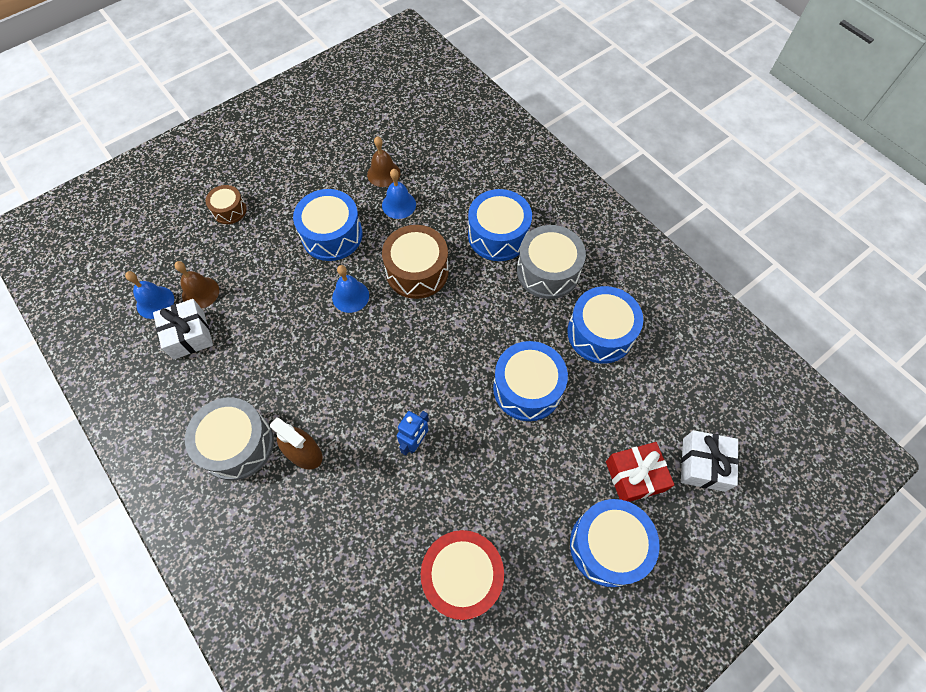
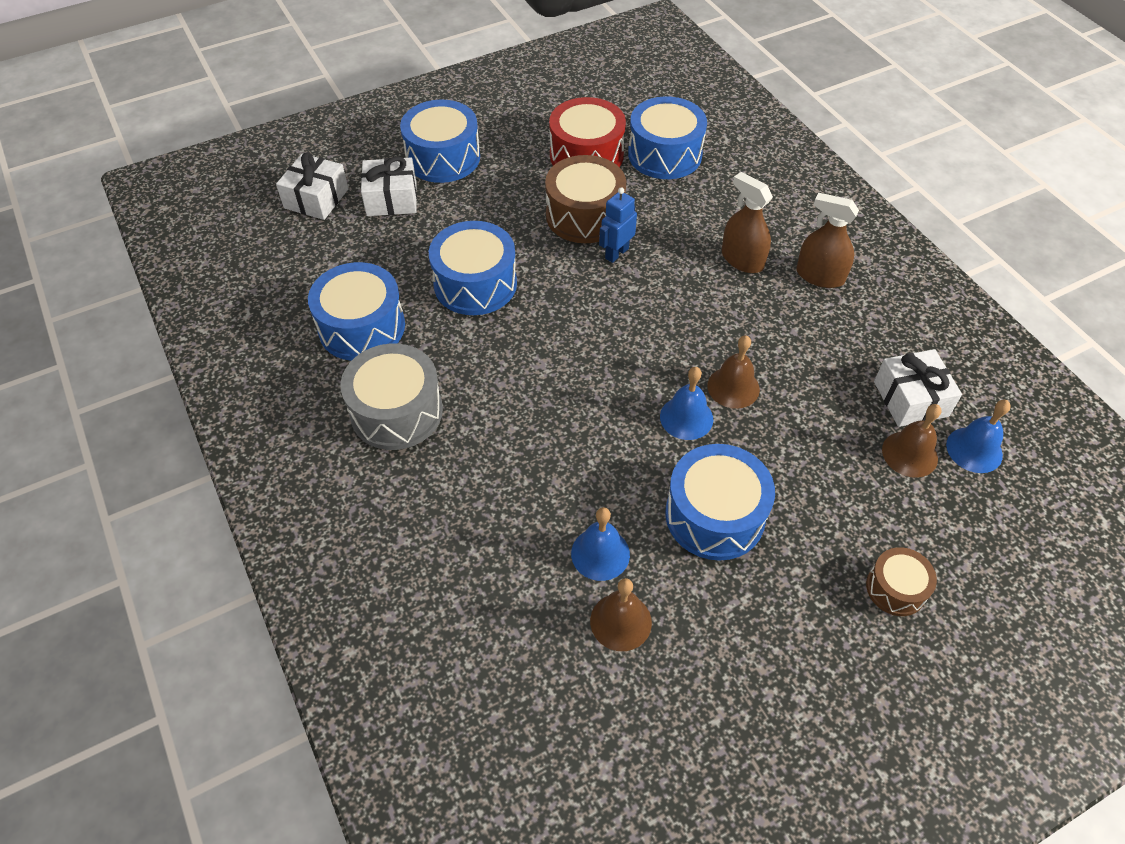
camera: 170 degrees left, 10 degrees down
(237, 444) = (820, 276): grey drum -> brown spray bottle
(317, 325) = (733, 387): none -> brown bell
(417, 271) = (586, 439): brown drum -> brown drum (585, 215)
(498, 235) = (451, 475): blue drum -> blue drum (665, 154)
(634, 476) = (391, 199): red gift -> white gift

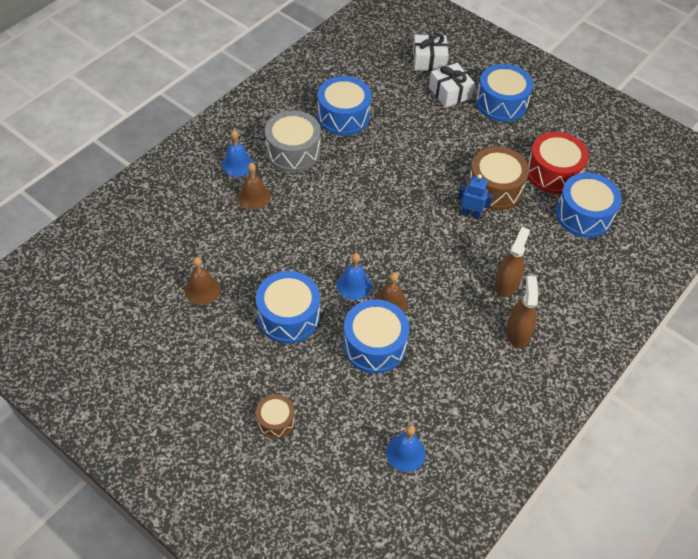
camera: 65 degrees right, 0 degrees up
(475, 284) = (404, 154): blue drum -> blue drum (374, 345)
(600, 553) = (240, 269): blue bell -> blue bell (237, 164)
(909, 454) = (383, 413): brown bell -> brown bell (254, 197)
(910, 399) = (431, 407): white gift -> none

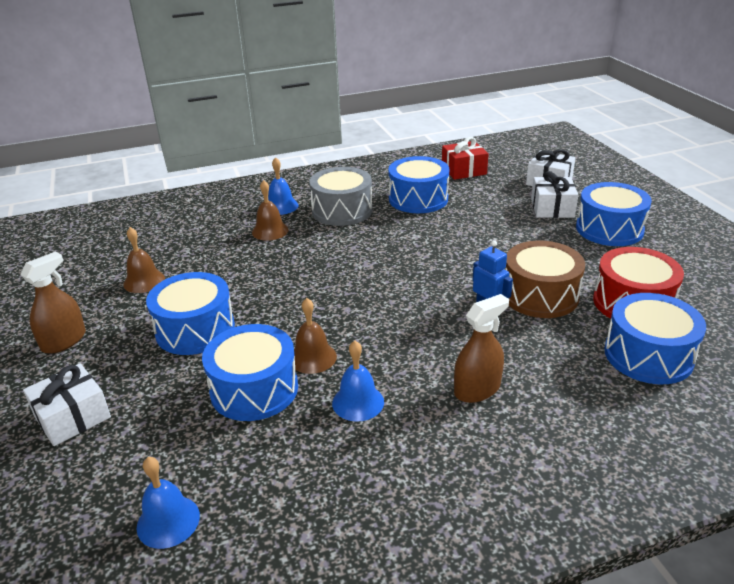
camera: 35 degrees right, 20 degrees down
(275, 421) = (72, 417): brown drum -> white gift
(353, 285) = (290, 327): blue bell -> blue bell (358, 402)
(354, 67) = (463, 170): none -> red gift
(518, 333) = (447, 448): brown spray bottle -> brown spray bottle (64, 341)

